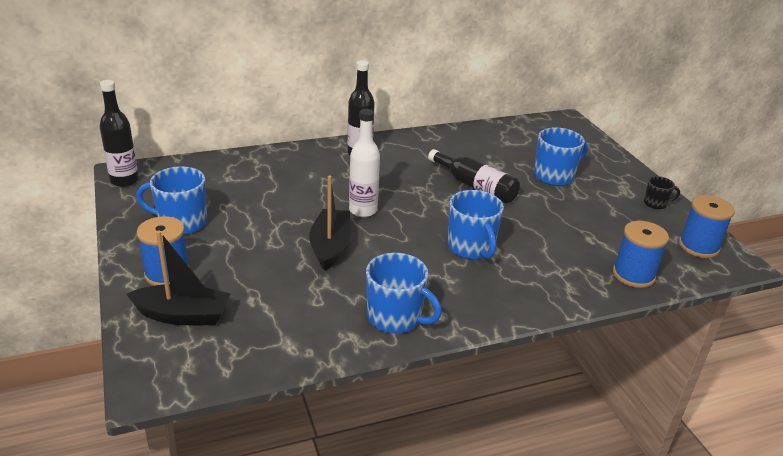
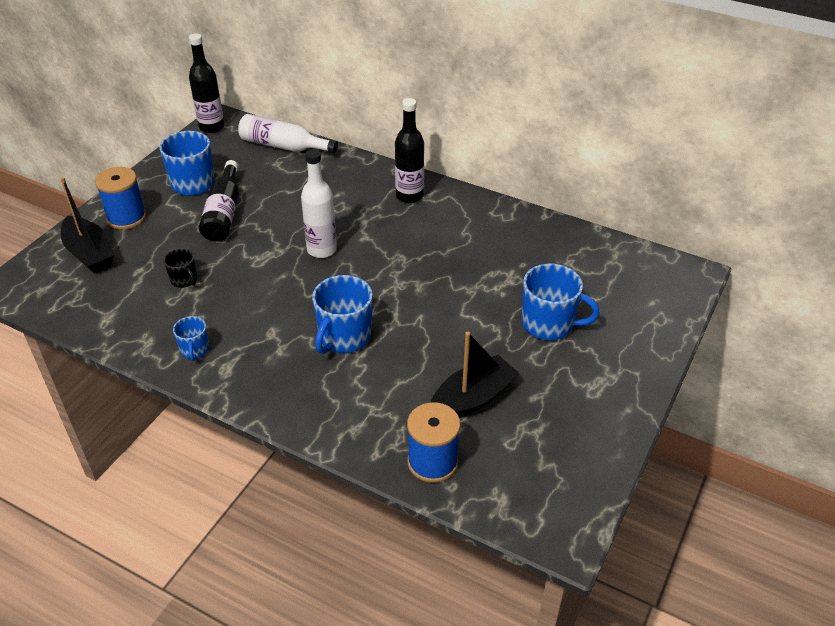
camera: 50 degrees right, 10 degrees up
(212, 166) = (283, 146): none -> white bottle
(330, 247) = (248, 265): black boat -> black boat (472, 399)
(395, 318) = (194, 350): blue mug -> blue mug, size x0.54
(475, 186) = (451, 286): black bottle -> black bottle (223, 213)
(655, 203) = (601, 420): black mug -> black mug (184, 280)
(698, 246) = (554, 490): blue spool -> none

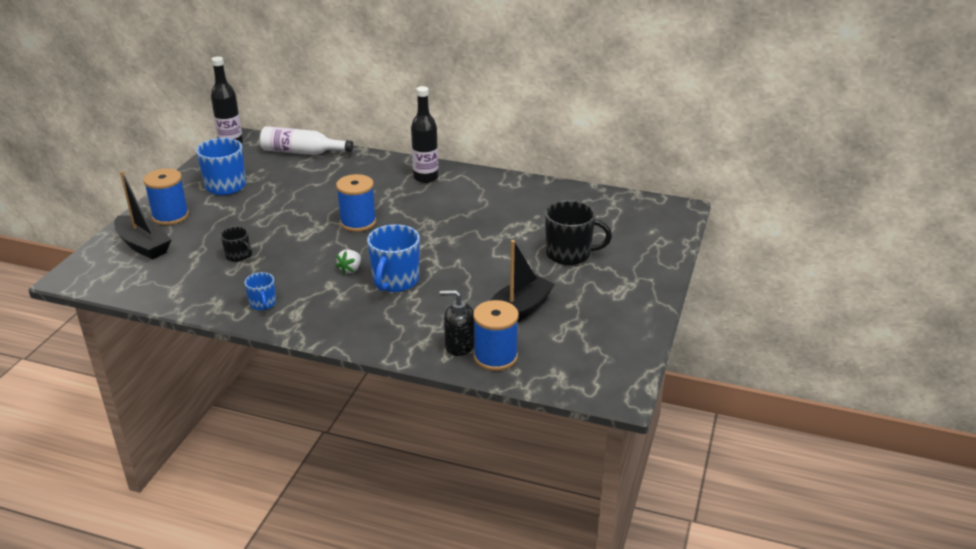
camera: 10 degrees left, 10 degrees down
(223, 213) = (261, 205): black bottle -> none
(299, 314) = (350, 269): none -> white strawberry
(322, 250) = (358, 222): white bottle -> blue spool
(395, 439) = (459, 346): none -> black soap dispenser
(548, 324) = (569, 254): blue mug -> black mug

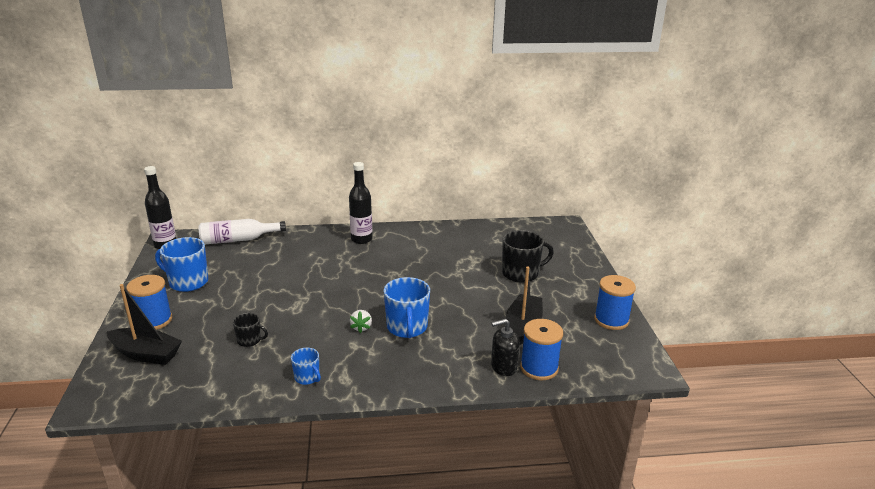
camera: 25 degrees left, 5 degrees down
(358, 222) = (335, 287): blue spool -> blue spool (611, 320)

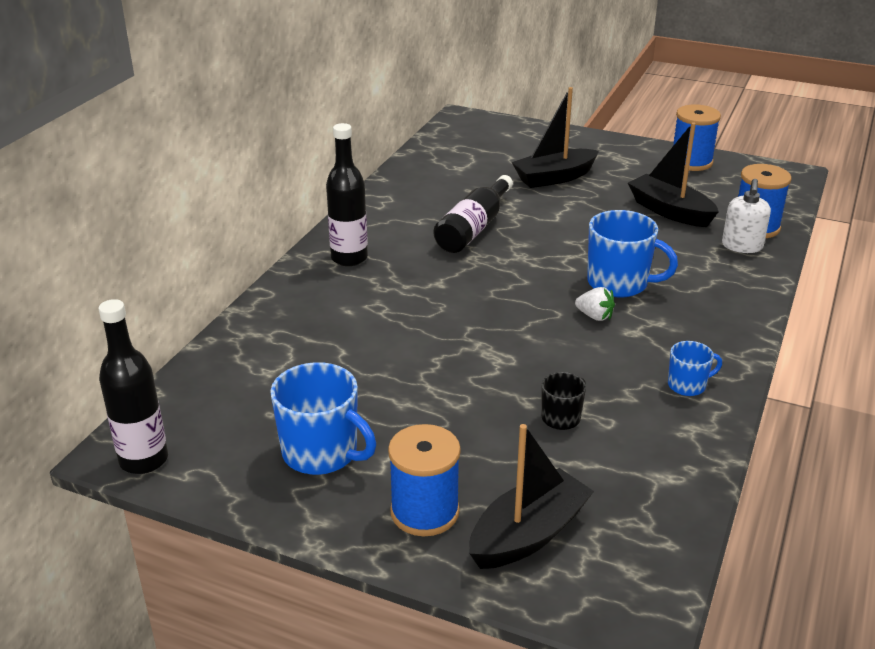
camera: 60 degrees left, 5 degrees up
(188, 282) = (321, 453): blue mug -> blue mug turned 105 degrees counterclockwise
(238, 240) = (219, 371): white bottle -> none
(428, 264) = (473, 228): none -> black bottle
(503, 367) = (742, 246): black soap dispenser -> white soap dispenser
(521, 274) = (554, 178): black mug -> black boat

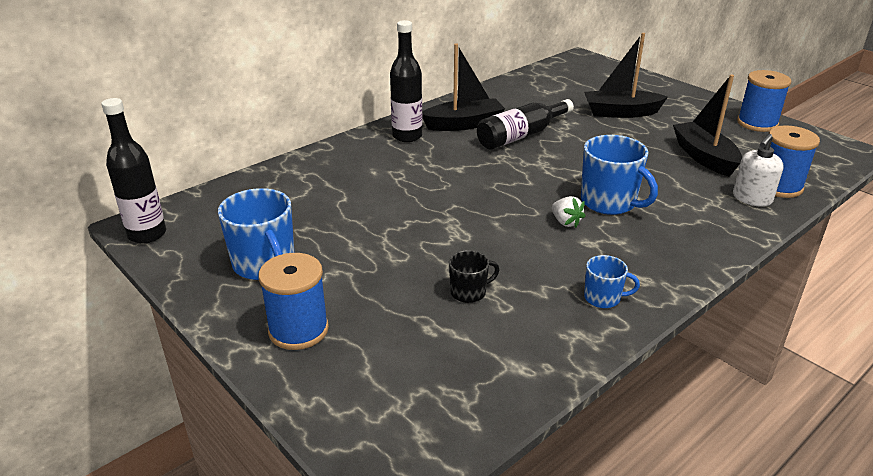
camera: 25 degrees right, 0 degrees up
(528, 534) = (362, 374): black boat -> black boat (464, 124)

